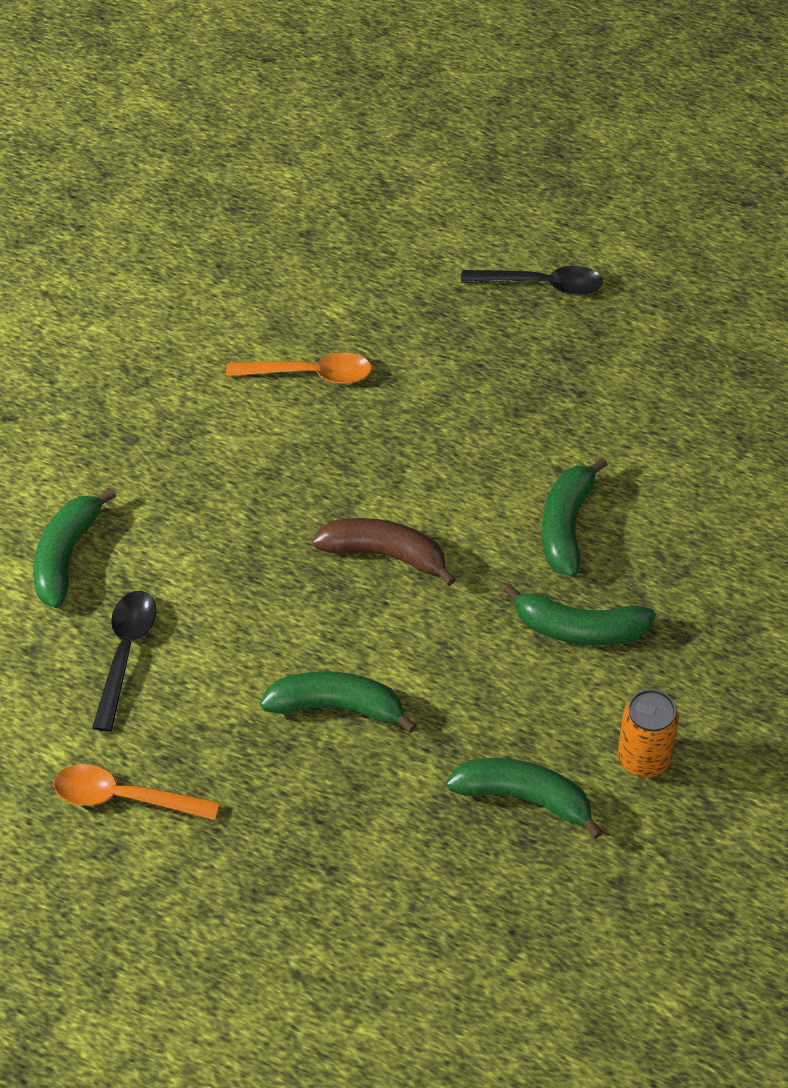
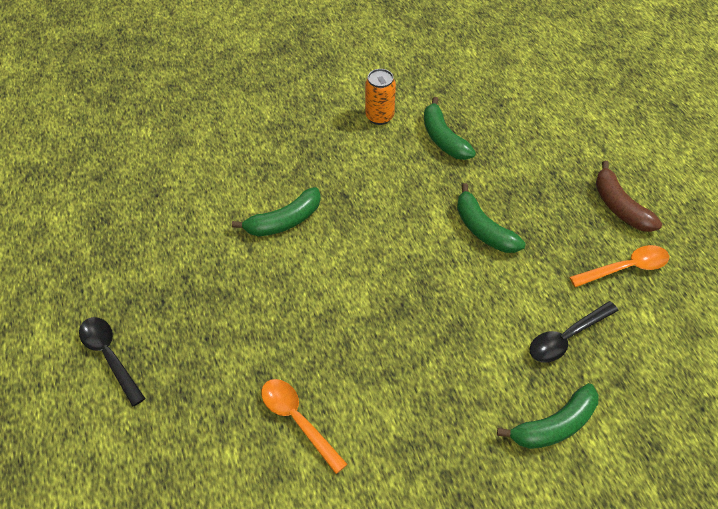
camera: 135 degrees left, 0 degrees up
(124, 797) = (625, 268): orange spoon -> orange spoon turned 75 degrees counterclockwise
(385, 554) = (382, 278): brown banana -> brown banana (620, 206)
(579, 628) = (339, 177): green banana -> none

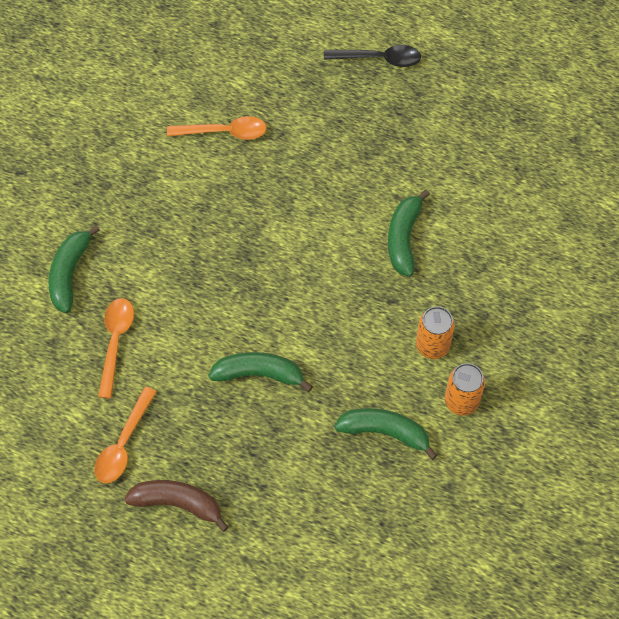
camera: 130 degrees right, 10 degrees up
(355, 153) = (432, 346): none -> orange can
(566, 338) = (115, 342): black spoon -> orange spoon

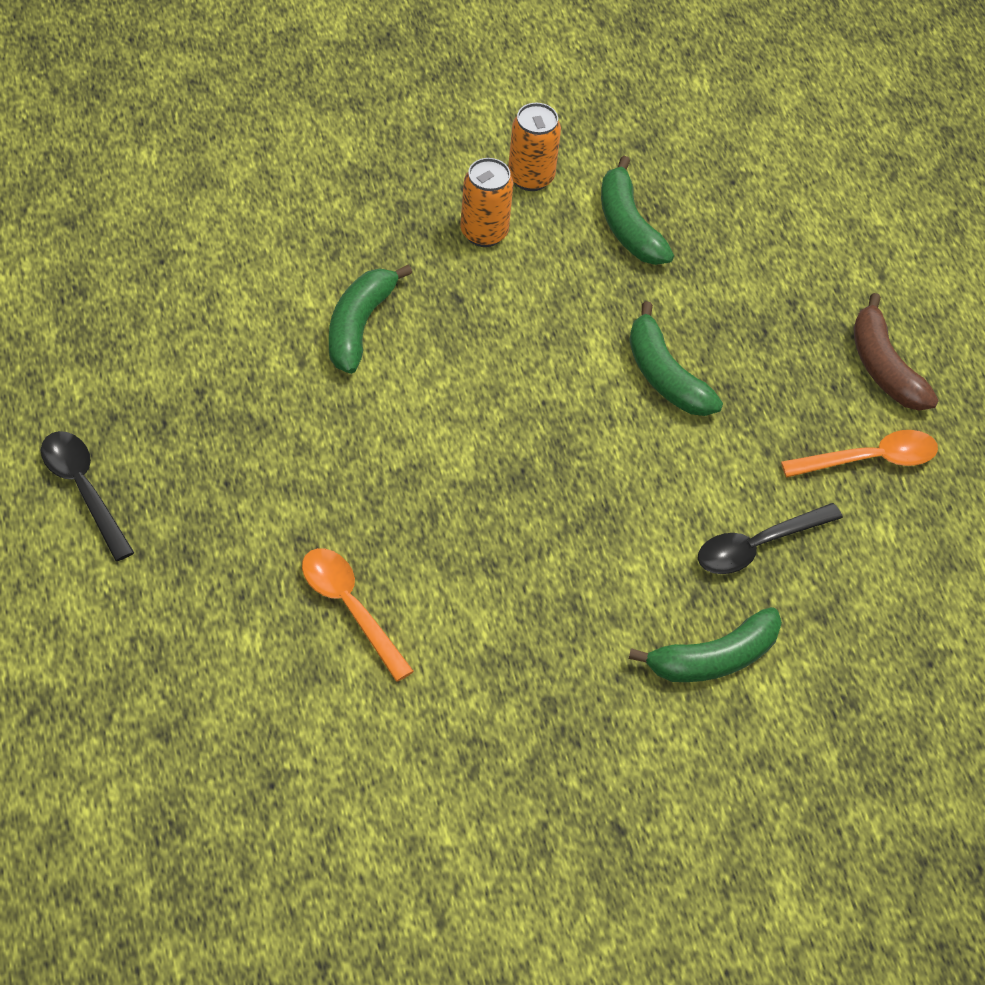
camera: 130 degrees left, 10 degrees down
(115, 342) = (758, 546): orange spoon -> black spoon
(404, 238) = (359, 326): green banana -> green banana turned 135 degrees clockwise

